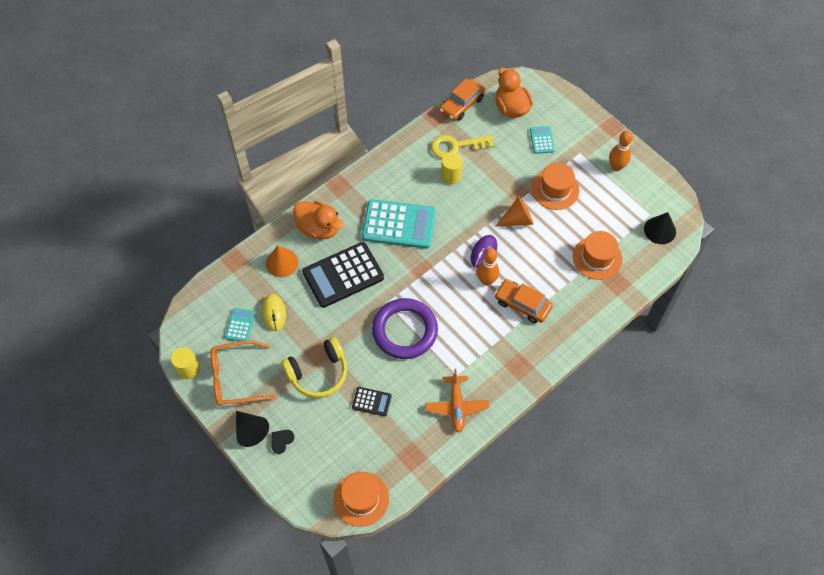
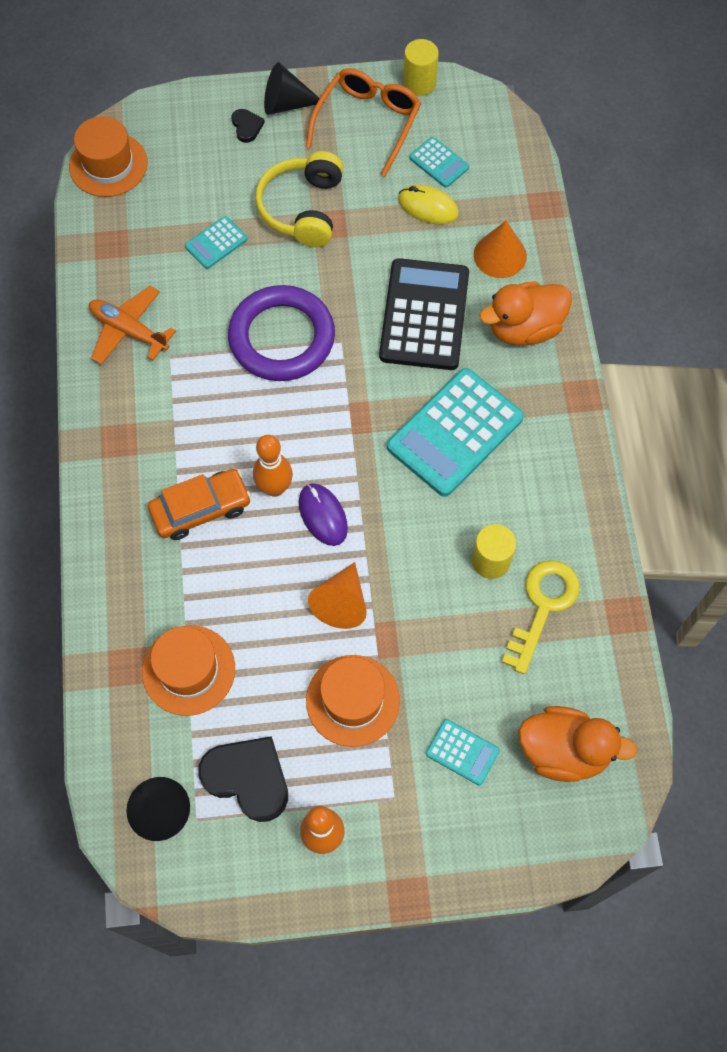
camera: 125 degrees right, 5 degrees up
(371, 402) = (216, 243): black calculator -> turquoise calculator
(461, 104) = (624, 674): orange car -> none
(619, 206) = (248, 778): none -> black heart

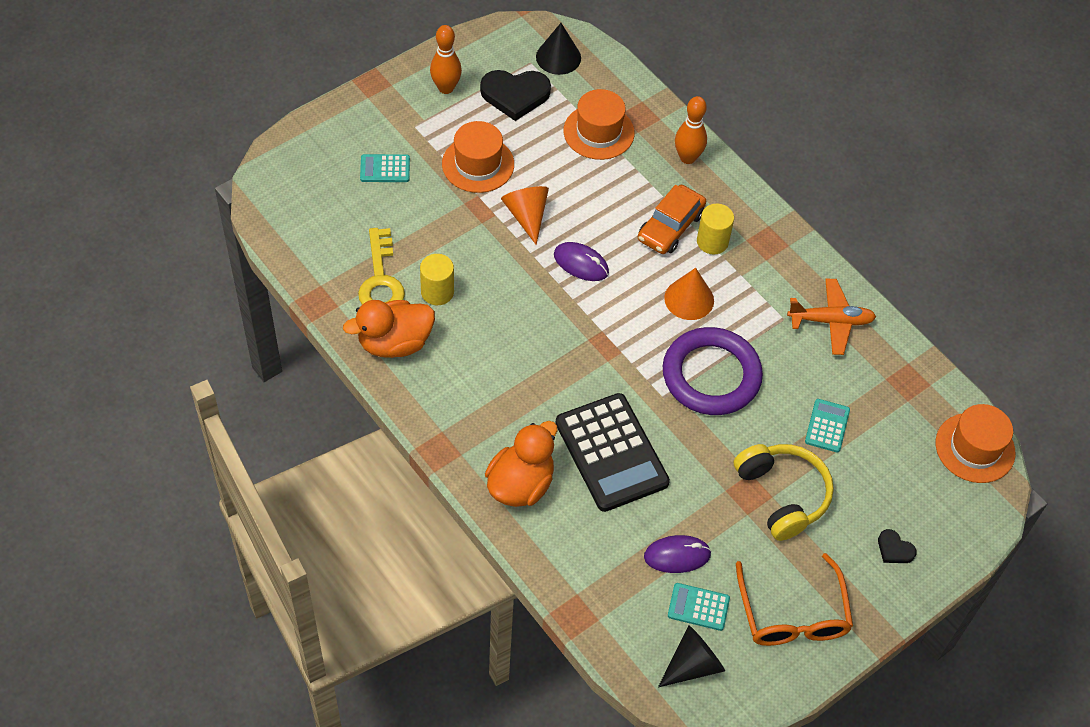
camera: 145 degrees right, 10 degrees down
(274, 488) = (630, 265): orange bowling pin -> orange bowling pin (687, 158)
(286, 104) = (880, 593): black cone -> black cone (692, 665)
(419, 83) = (777, 688): yellow cylinder -> yellow cylinder (712, 241)
(428, 207) = (677, 555): yellow mouse -> purple mouse
(455, 432) = (523, 370): turquoise calculator -> none
(500, 255) = (583, 542): orange cone -> orange cone (689, 299)
(564, 751) = (316, 200): orange duck -> orange duck (394, 343)

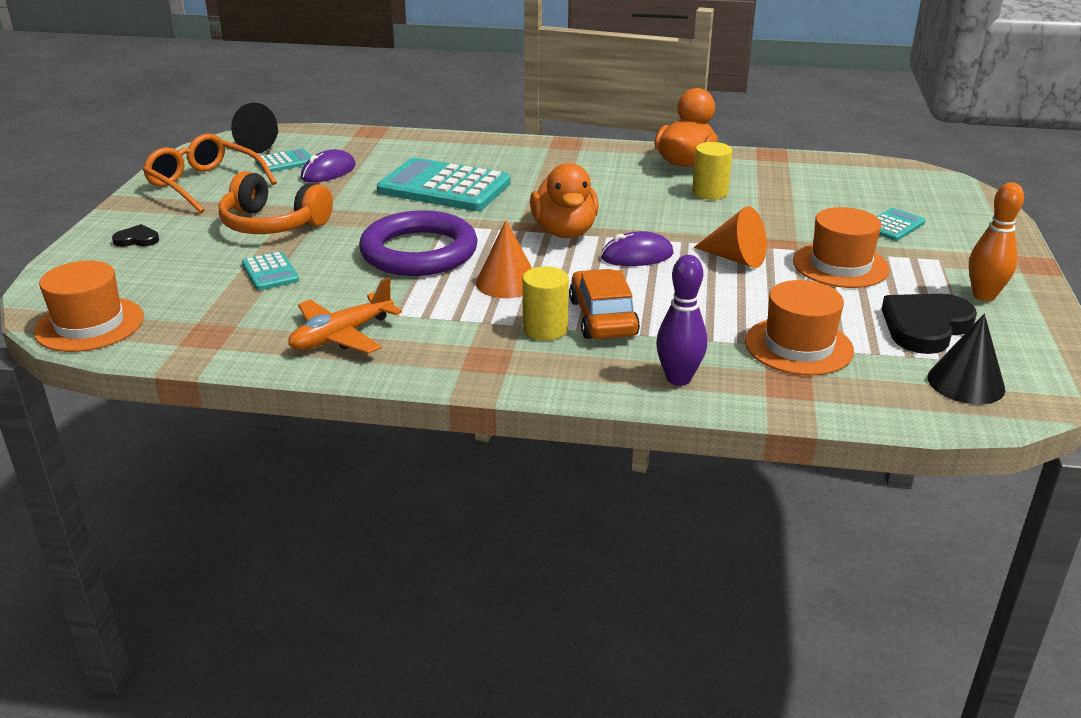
camera: 140 degrees right, 25 degrees down
(380, 280) = (758, 180): yellow key -> none
(521, 484) = (488, 153): orange duck -> orange duck (564, 232)
(611, 453) = (444, 187): black calculator -> turquoise calculator
(687, 158) = (678, 378): orange bowling pin -> purple bowling pin
(782, 495) = (273, 224): yellow headphones -> orange headphones

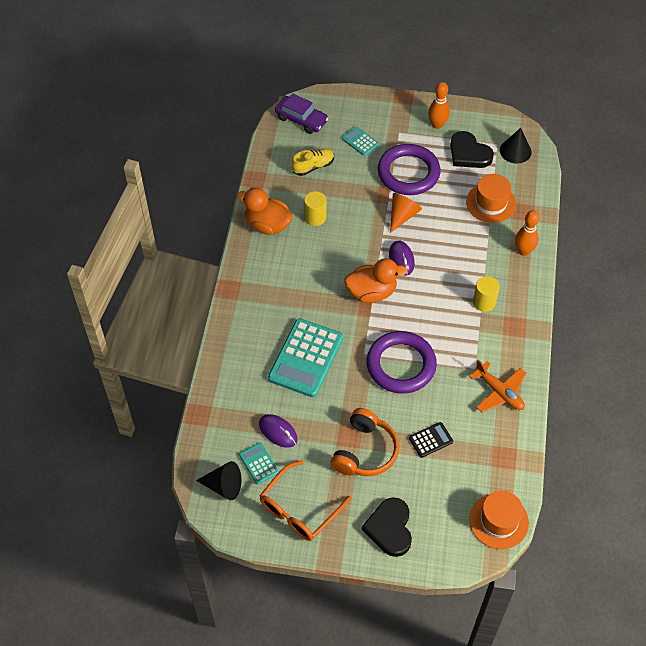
camera: 90 degrees left, 25 degrees up
(137, 239) = (390, 528): black heart -> black heart, size x2.02
(270, 272) = (430, 440): turquoise calculator -> black calculator
(507, 282) = (436, 320): orange cone -> none
(603, 317) = (471, 277): orange car -> none
(678, 378) = (523, 251): purple bowling pin -> orange bowling pin
(816, 191) = (313, 166): none -> yellow shoe
(840, 265) = (408, 173): orange hat -> purple ring
(914, 182) = (301, 119): none -> purple car

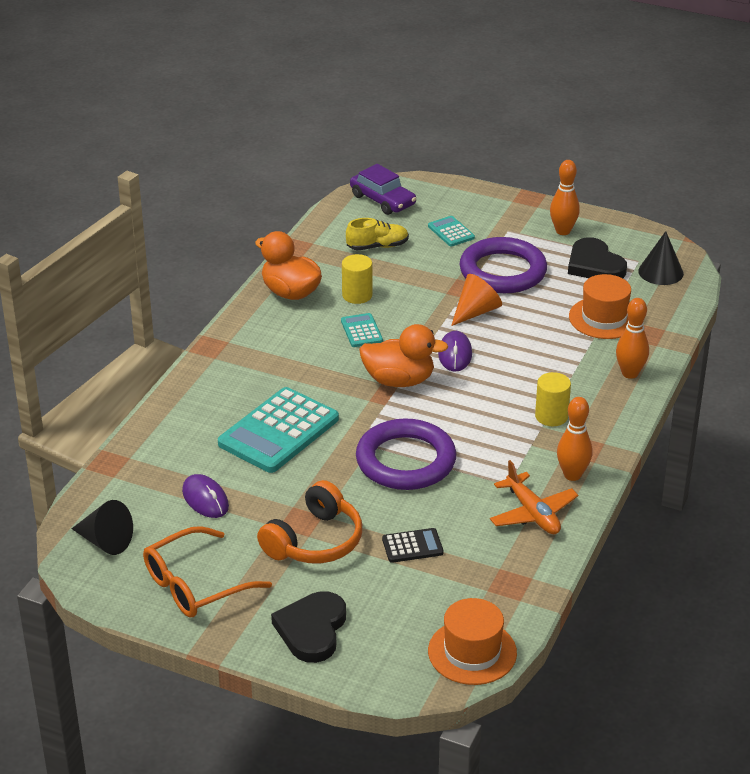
camera: 15 degrees right, 20 degrees down
(258, 463) = (163, 527): turquoise calculator -> turquoise calculator (361, 331)
(514, 352) = (572, 475): none -> orange bowling pin

